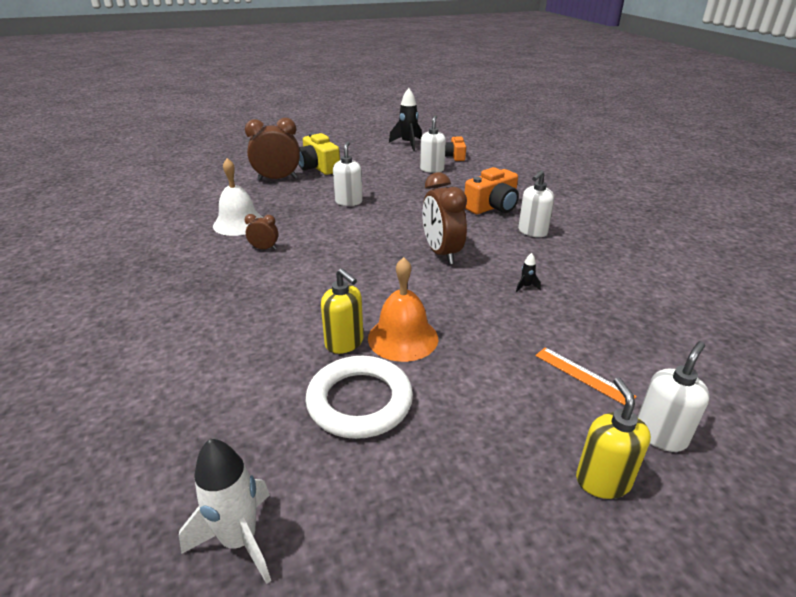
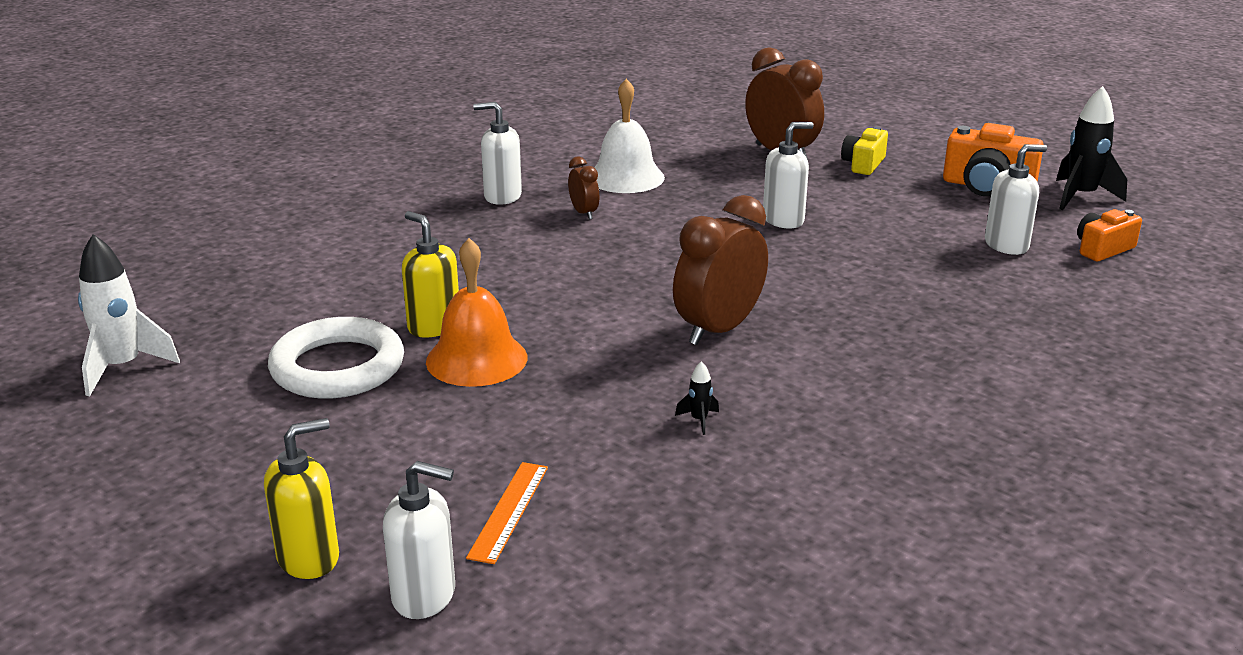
camera: 60 degrees right, 5 degrees down
(318, 167) = (863, 164): yellow camera -> yellow camera, size x0.63
(344, 343) = (434, 326): yellow soap dispenser -> yellow soap dispenser turned 120 degrees clockwise
(492, 207) = (938, 333): orange camera -> orange camera (987, 186)
(532, 232) = (894, 390): white soap dispenser -> white soap dispenser (502, 196)

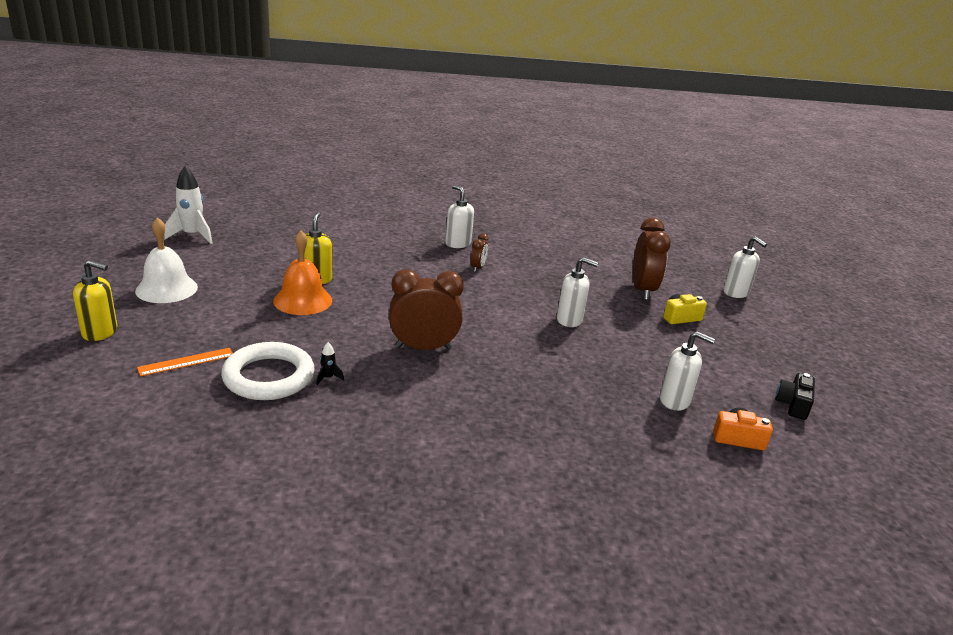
camera: 40 degrees right, 0 degrees up
(337, 367) = (252, 274): white ring -> white ring (269, 377)
(424, 595) = (99, 370): white soap dispenser -> white soap dispenser (736, 293)
(626, 177) = (533, 262): white bell -> white bell (166, 289)
(987, 186) = (736, 367): orange camera -> none
(1081, 196) = (793, 405): black rocket -> black camera

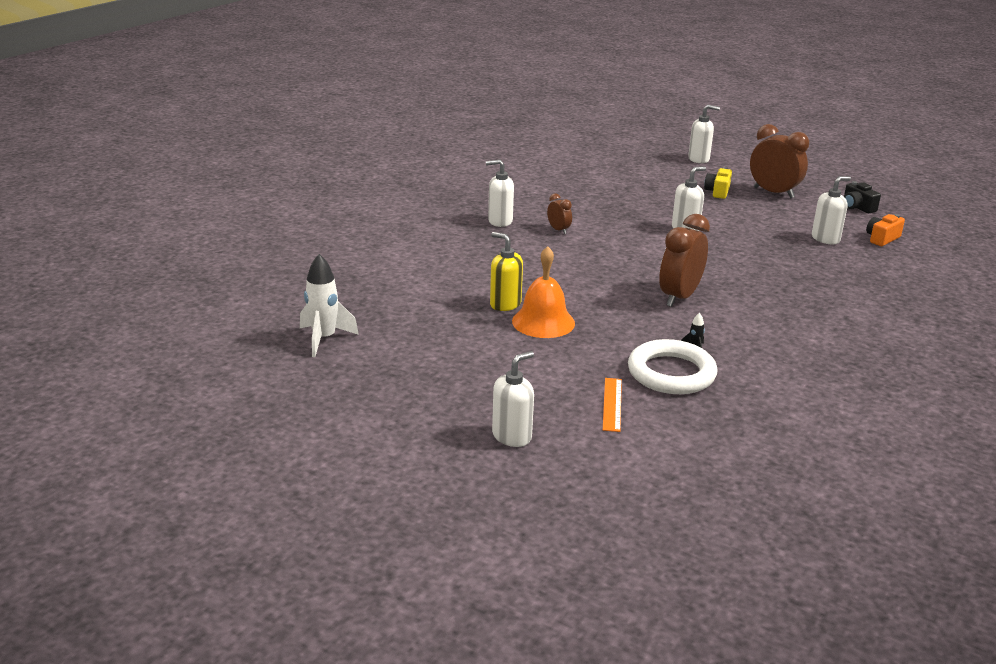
camera: 50 degrees left, 0 degrees up
(100, 332) = (512, 436): yellow soap dispenser -> white soap dispenser
(166, 289) = (446, 382): white bell -> none
(642, 290) = (663, 186): brown clock -> brown clock (773, 193)

